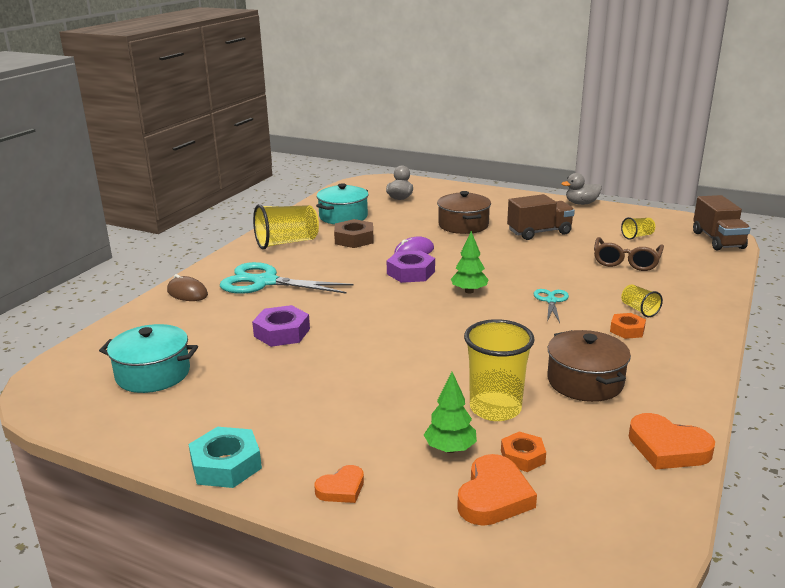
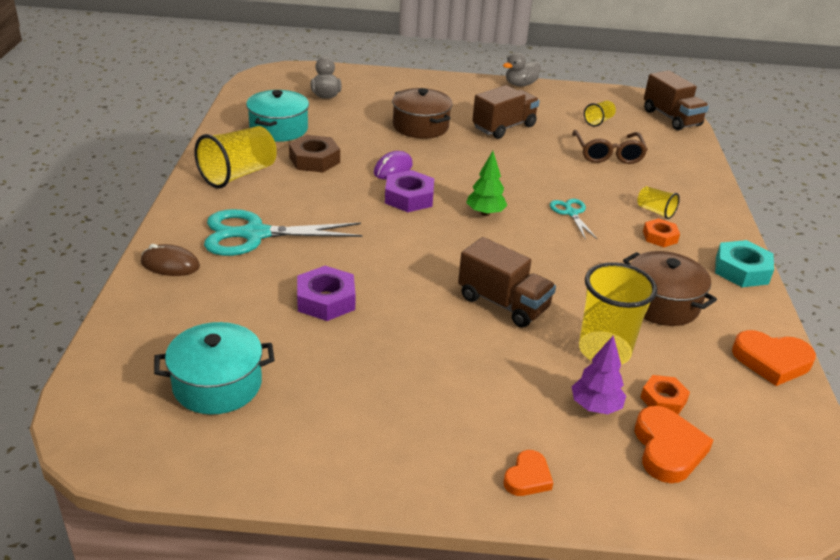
camera: 25 degrees left, 10 degrees up
(226, 465) = (392, 481): turquoise nut -> turquoise nut (741, 270)
(429, 358) = (503, 303): none -> brown truck
(450, 449) = (595, 406): green tree -> purple tree

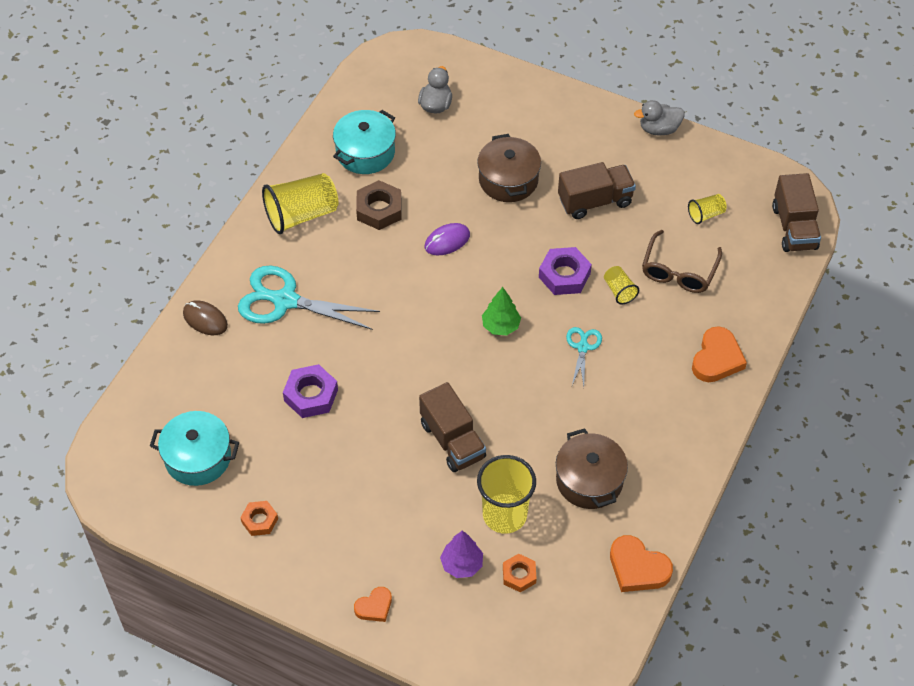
camera: 25 degrees right, 20 degrees up
(409, 197) = (441, 286): purple nut -> purple nut (564, 275)
(655, 211) = (668, 366): yellow cup -> yellow cup (619, 291)
(660, 237) = (647, 401): orange nut -> orange nut (259, 520)
(667, 449) = (490, 618): orange heart -> orange heart (717, 359)
(741, 270) = (693, 464): turquoise nut -> none

